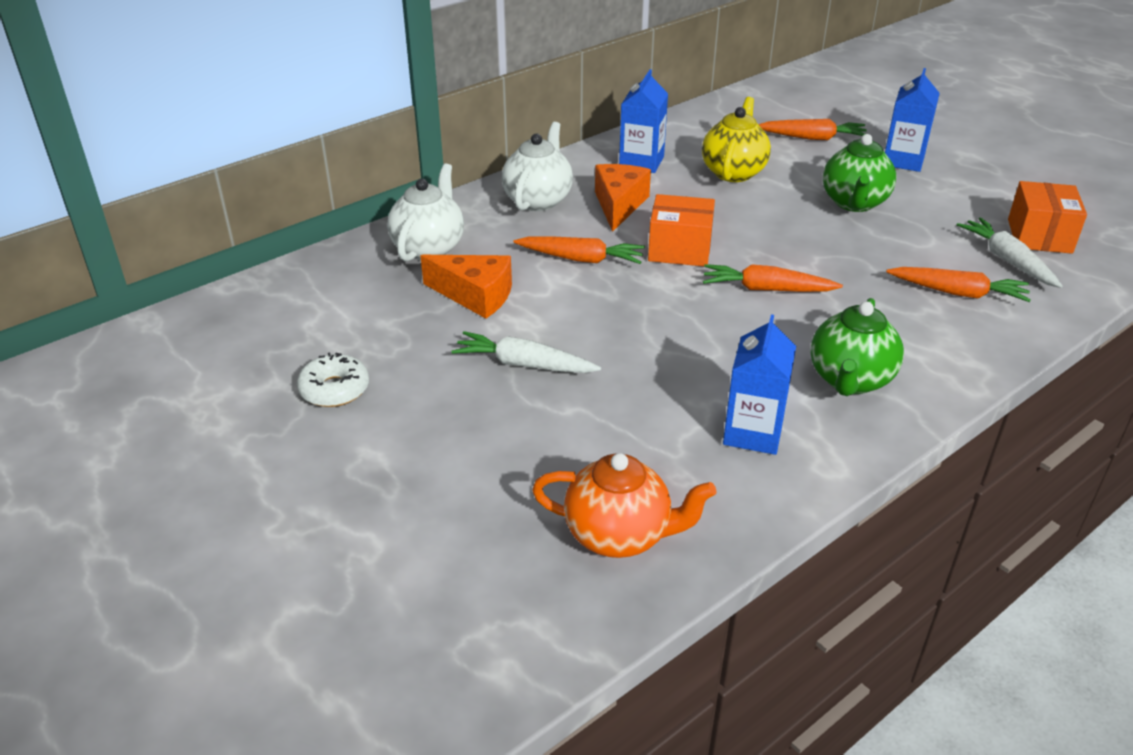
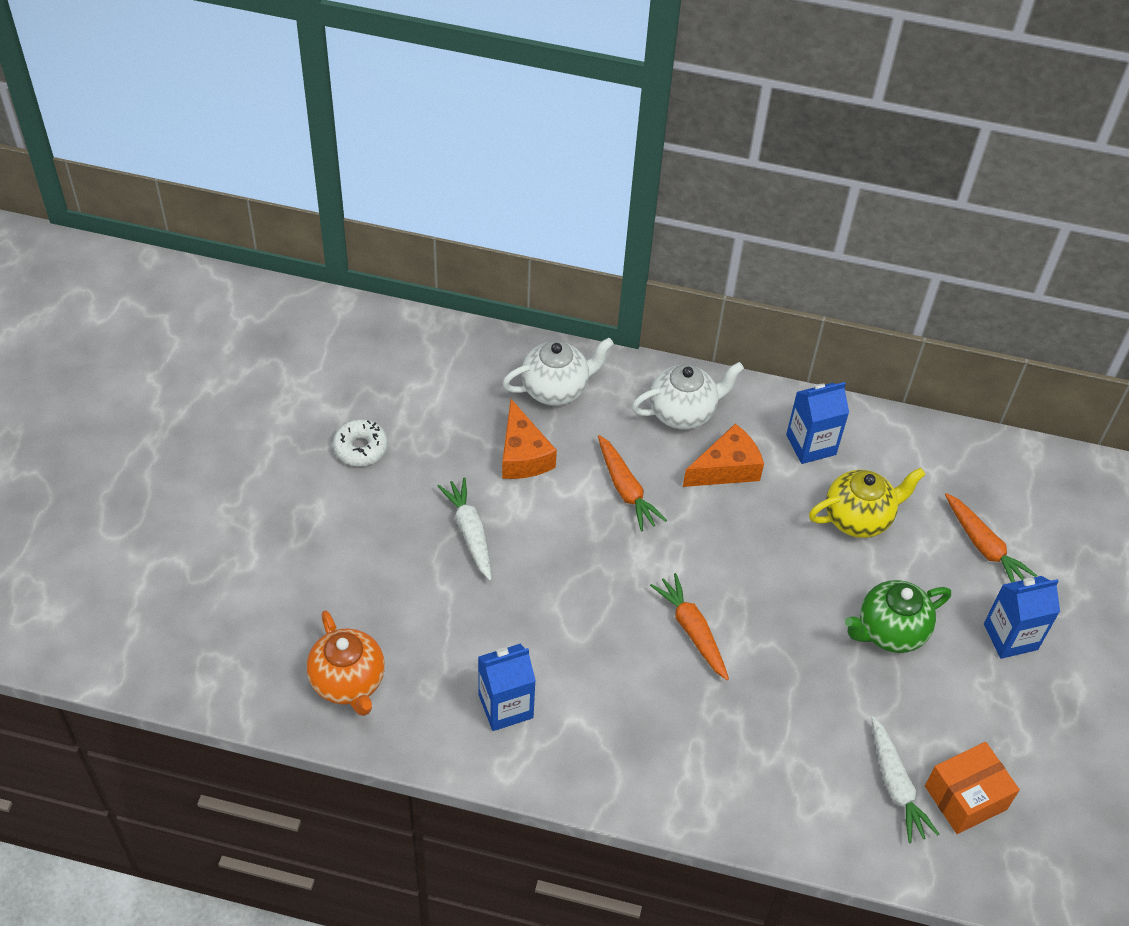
camera: 50 degrees right, 15 degrees up
(679, 249) = (697, 544): orange box -> none
(850, 380) = (617, 739): green teapot -> none
(958, 293) = (807, 767): orange carrot -> none
(1007, 260) = (896, 786): white carrot -> white carrot turned 135 degrees clockwise

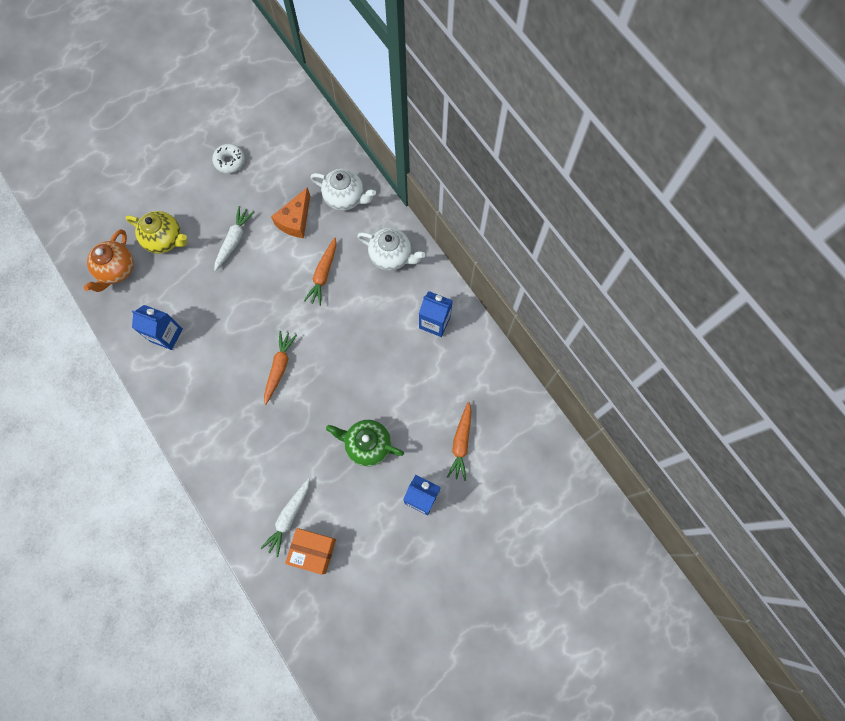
camera: 45 degrees right, 20 degrees up
(726, 468) = (380, 301): orange cheese -> none
(858, 518) = (416, 378): yellow teapot -> yellow teapot (165, 240)

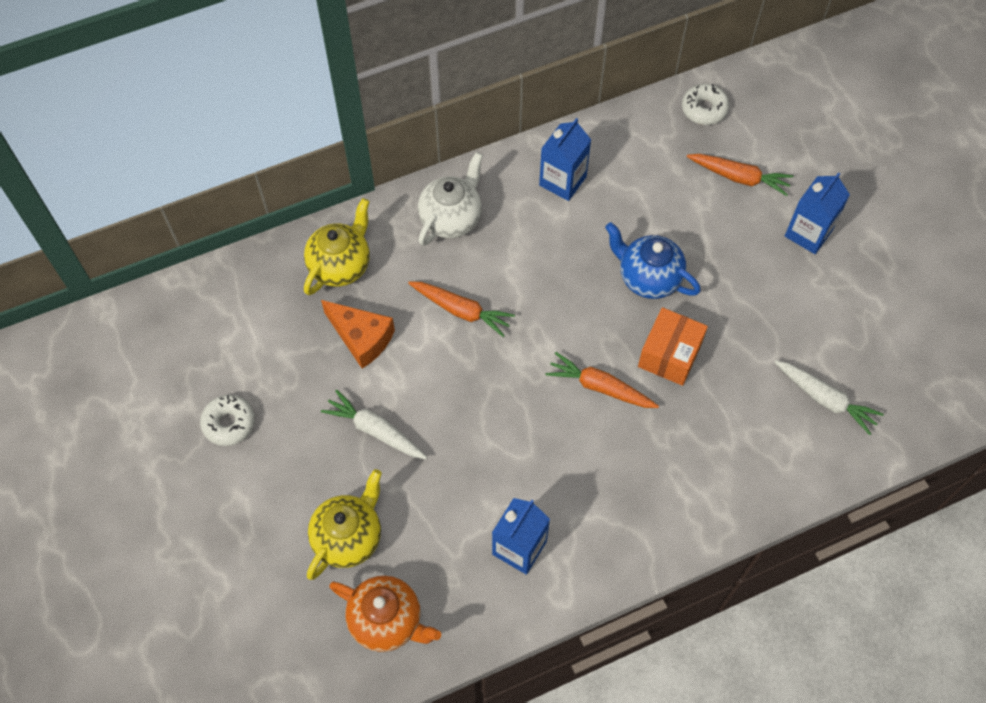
camera: 80 degrees left, 10 degrees down
(313, 551) = (873, 373): orange box -> orange box (669, 355)
(345, 198) = (340, 266): white teapot -> yellow teapot
(366, 388) = (648, 278): none -> blue teapot
(367, 445) = (730, 287): green teapot -> none
(517, 412) = (704, 109): none -> white donut

